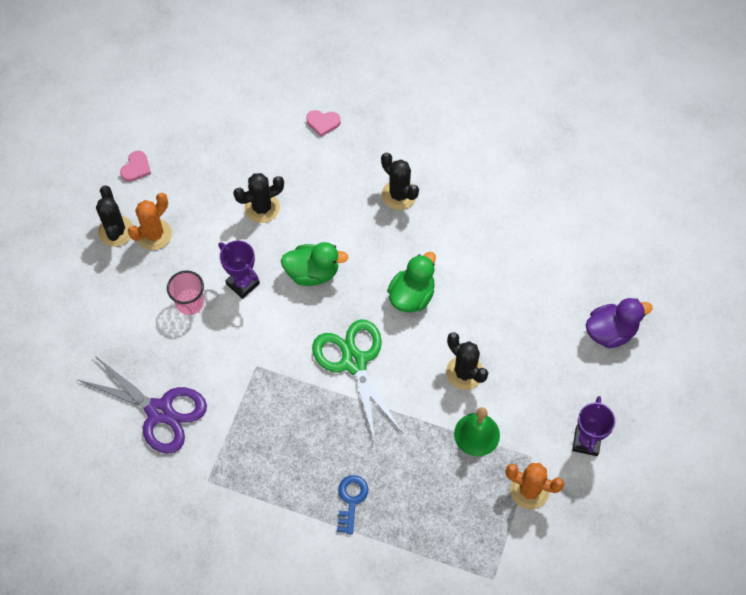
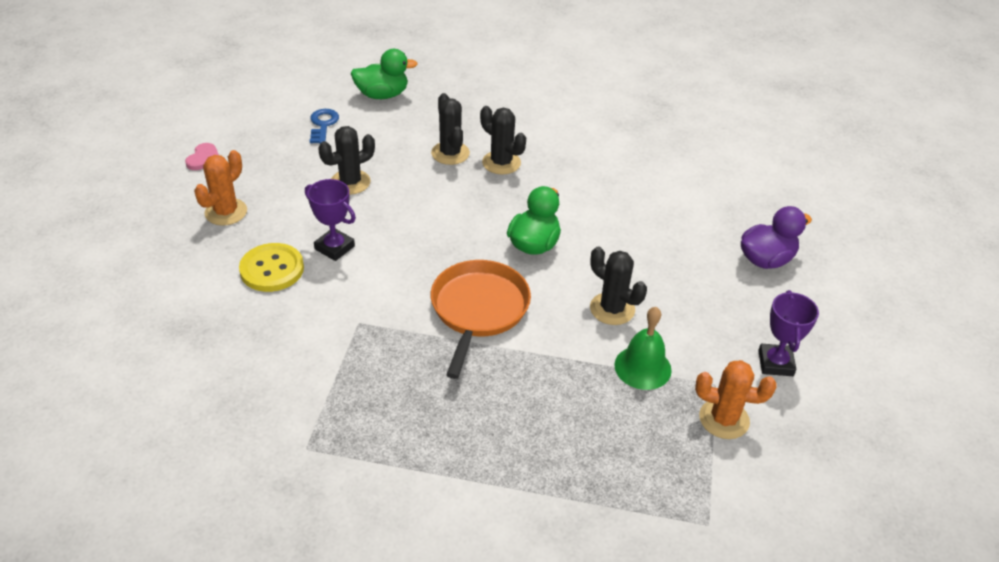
camera: 10 degrees left, 20 degrees down
(116, 231) = (180, 212): black cactus -> black cactus (450, 153)
(159, 411) = (238, 378): purple scissors -> none
(190, 303) = (272, 269): pink cup -> yellow button
(312, 273) = (415, 232): green duck -> green duck (382, 95)
(323, 123) = (409, 113): pink heart -> none
(351, 500) = (500, 451): blue key -> blue key (323, 125)
(354, 362) = (478, 309): green scissors -> orange pan

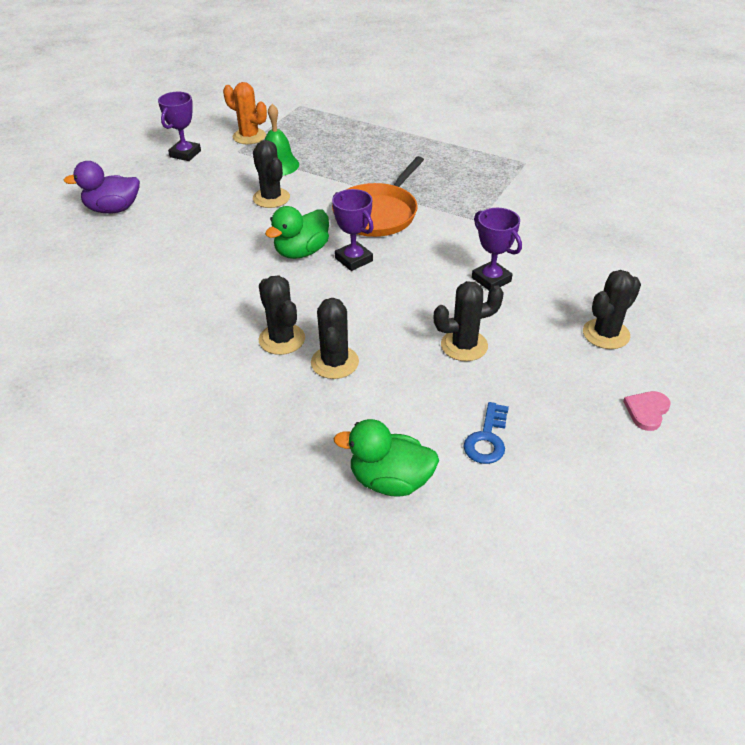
camera: 160 degrees left, 0 degrees up
(226, 212) = (606, 334): orange cactus -> black cactus
(272, 269) = (552, 270): yellow button -> none
(477, 245) = (354, 259): none -> purple trophy

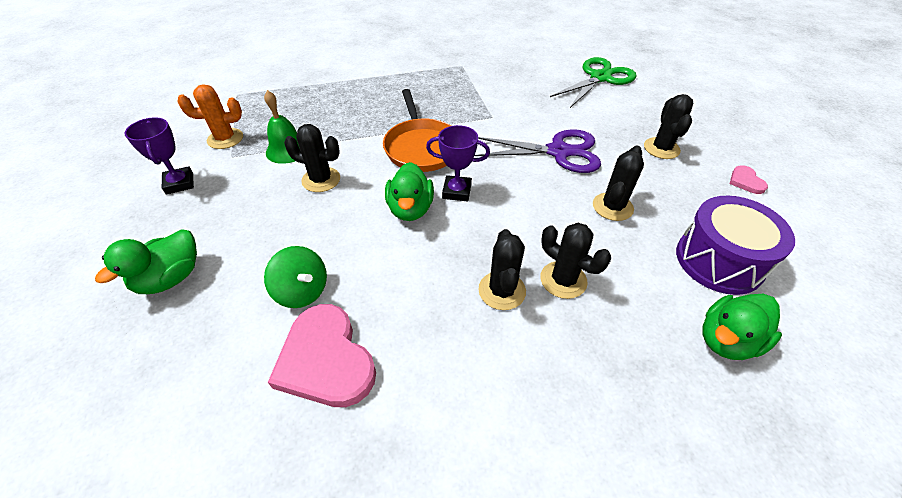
camera: 45 degrees left, 5 degrees up
(113, 209) = (171, 278): purple duck -> green duck
(130, 303) = (326, 359): none -> pink heart
(167, 260) = (302, 291): none -> green spinning top
(282, 339) = (502, 290): black cactus -> black cactus turned 75 degrees clockwise
(487, 439) = (719, 261): blue key -> purple drum
(491, 279) = (558, 152): purple trophy -> purple scissors
(662, 241) = (600, 78): none -> green scissors

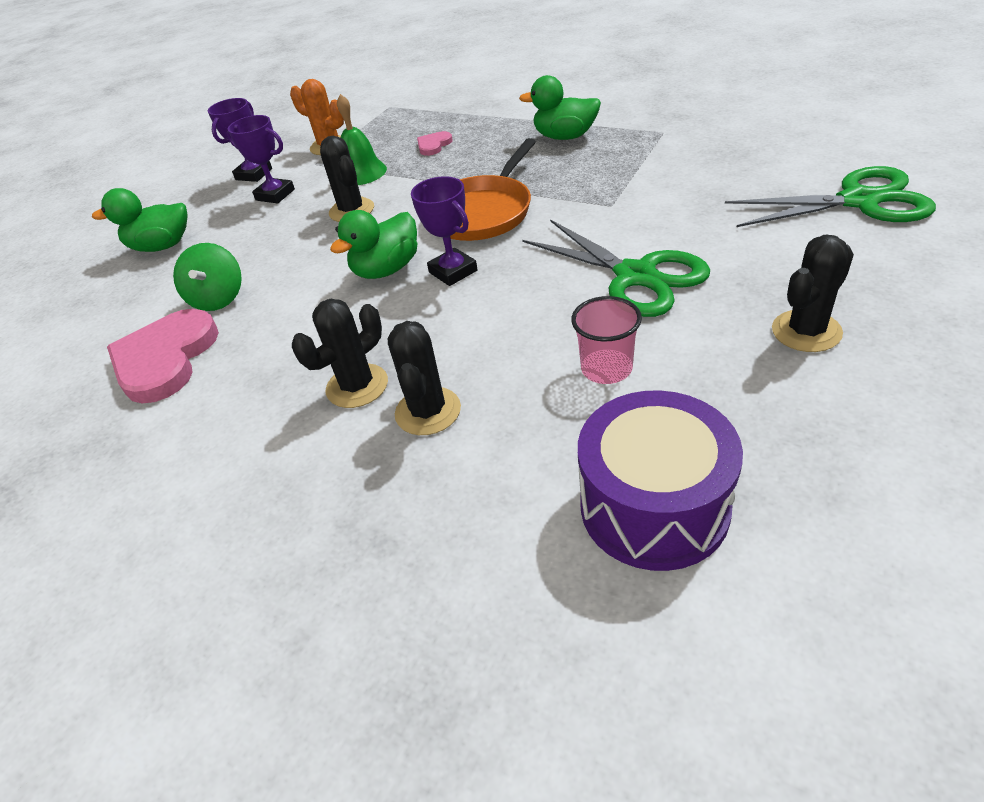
camera: 50 degrees right, 5 degrees down
(230, 192) = (275, 195): none -> purple trophy
(558, 152) = (635, 276): purple scissors -> green scissors
(612, 207) = (606, 369): black cactus -> pink cup
(726, 340) = (511, 589): green duck -> green duck (565, 137)
(745, 181) = (891, 439): pink heart -> pink heart (433, 145)

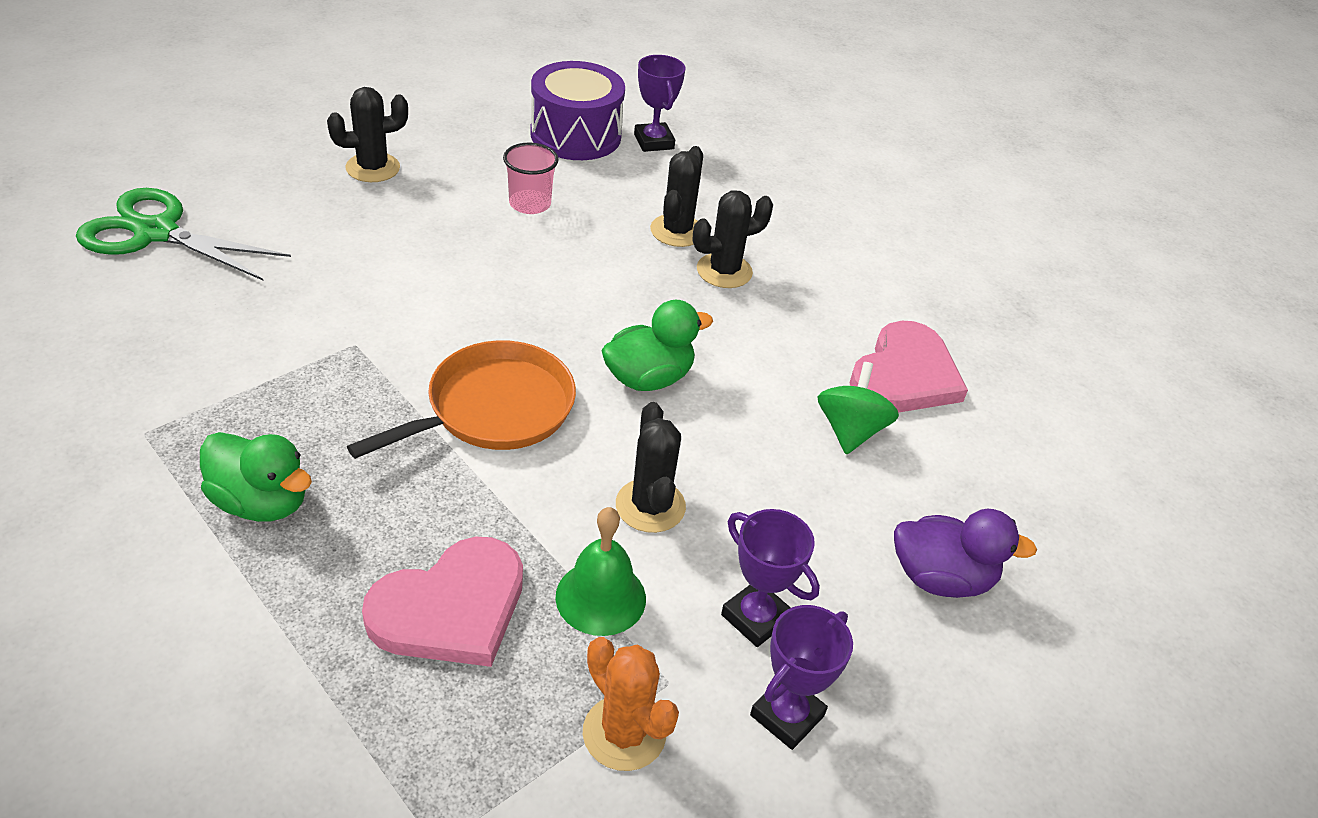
camera: 170 degrees left, 0 degrees up
(162, 246) = (941, 578): green duck -> purple duck
(433, 145) = (451, 608): pink heart -> pink heart, size x2.12
(453, 271) = (582, 341): purple trophy -> purple trophy (653, 142)
(635, 276) = (429, 258): green scissors -> none

